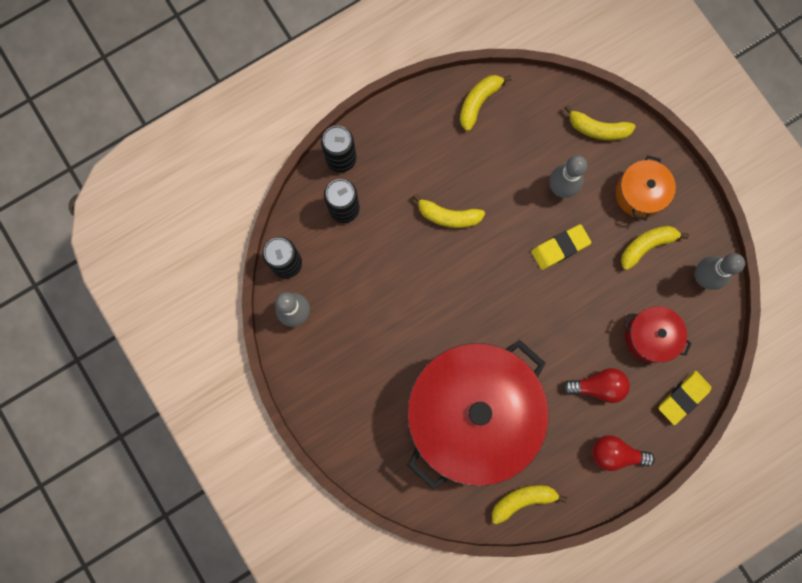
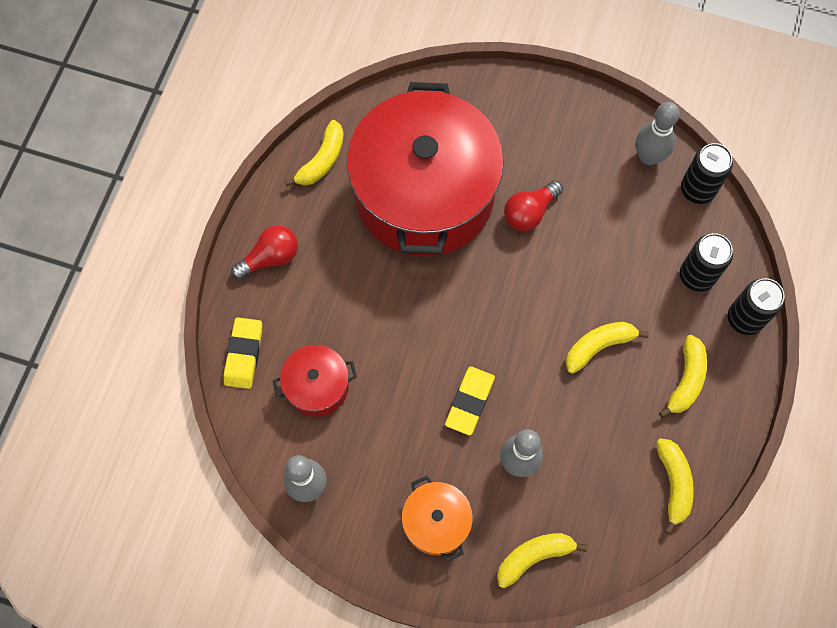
camera: 140 degrees right, 10 degrees down
(598, 386) = (331, 303): red light bulb -> red light bulb (529, 212)
(646, 246) = (388, 473): yellow banana -> yellow banana (686, 380)

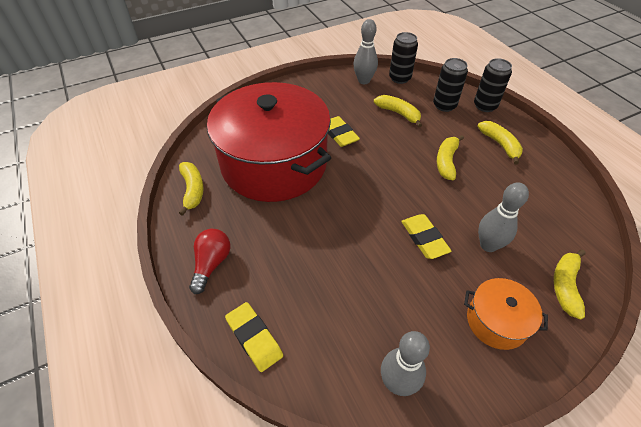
camera: 45 degrees left, 20 degrees down
(317, 386) = (327, 311): red pot -> none
(529, 212) = (339, 134): red light bulb -> yellow eraser
(673, 484) = (561, 189): yellow banana -> yellow banana (398, 113)

